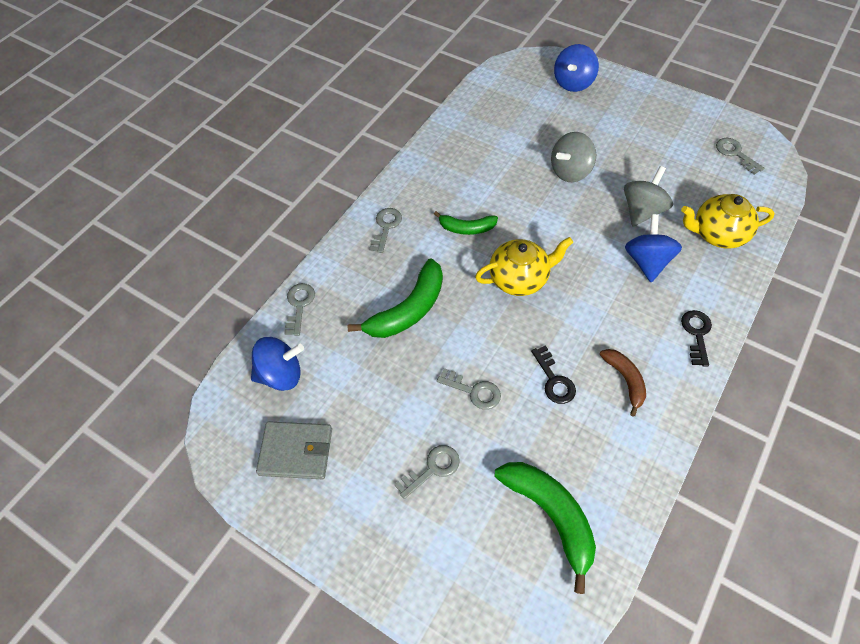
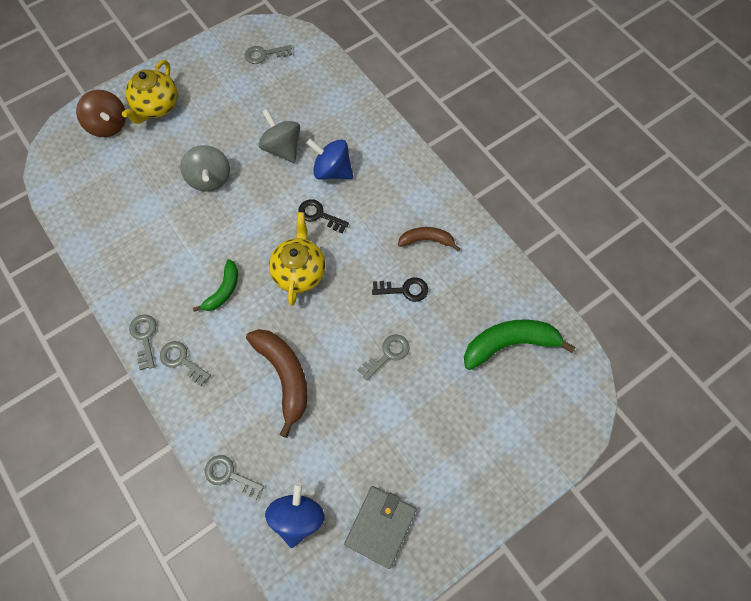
camera: 70 degrees left, 10 degrees up
(408, 309) = (284, 376): green banana -> brown banana
(432, 469) = (441, 415): grey key -> grey key (144, 337)
(573, 83) = (109, 125): blue spinning top -> brown spinning top
(696, 334) = (411, 173): black key -> black key (319, 215)
(717, 234) = (333, 110): yellow teapot -> yellow teapot (157, 106)

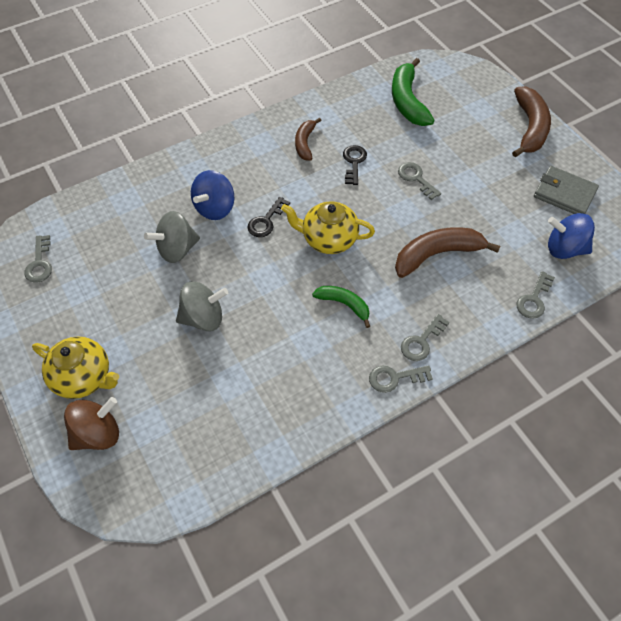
camera: 85 degrees left, 10 degrees down
(486, 492) = (530, 128): none -> brown banana

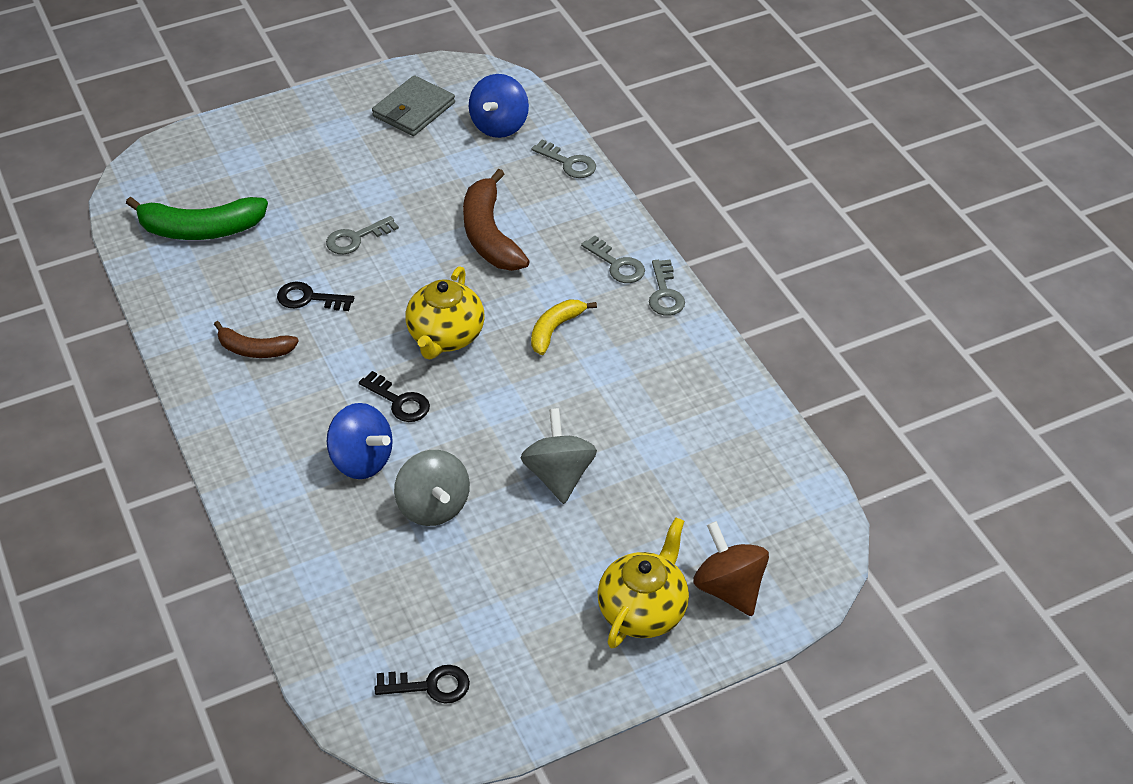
camera: 85 degrees left, 10 degrees down
(40, 263) = (429, 686): grey key -> black key
(344, 304) = (555, 329): green banana -> yellow banana
(530, 128) = (292, 119): brown banana -> none

